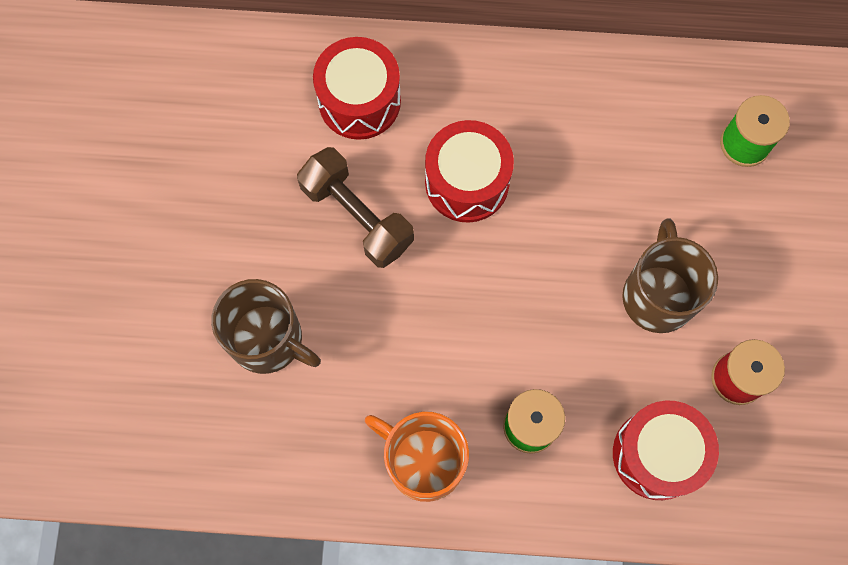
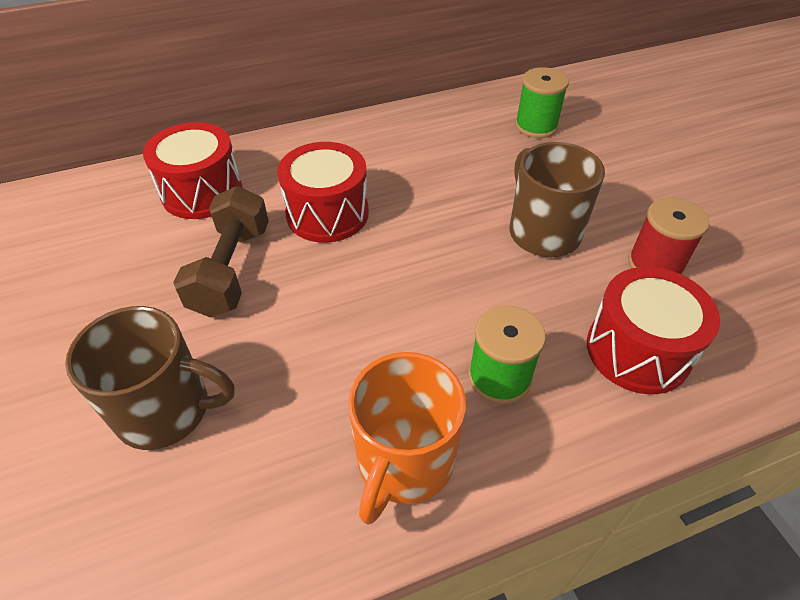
camera: 25 degrees left, 25 degrees down
(357, 216) = (231, 269): brown dumbbell -> brown dumbbell turned 75 degrees clockwise
(423, 461) = (404, 461): orange mug -> orange mug turned 75 degrees counterclockwise

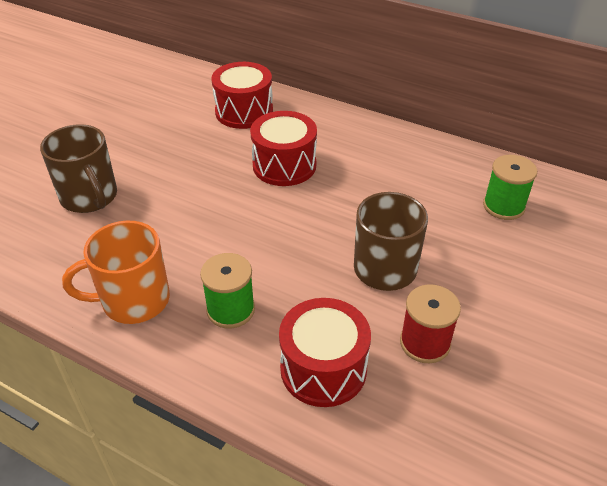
camera: 50 degrees right, 5 degrees down
(231, 269) = (199, 159): brown dumbbell -> none

